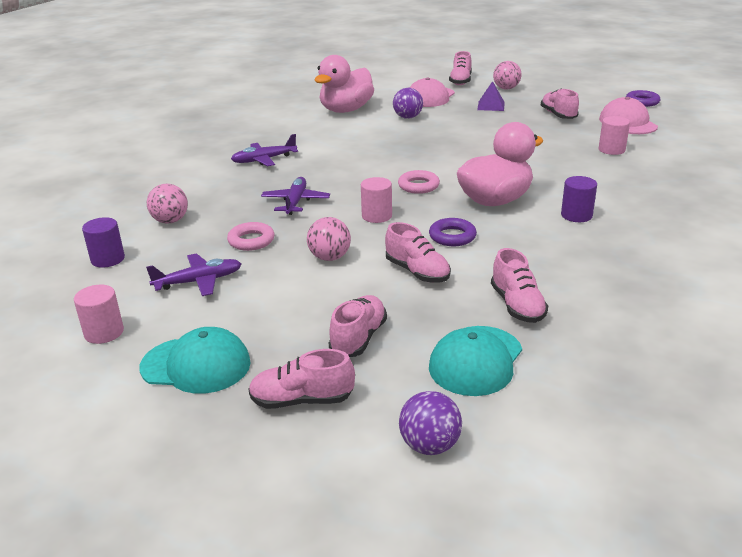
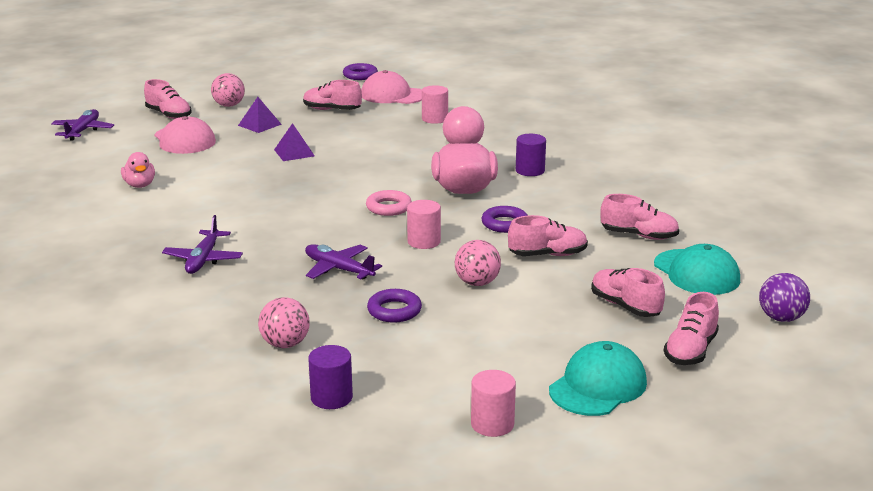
camera: 60 degrees left, 5 degrees down
(198, 281) = (446, 355): purple plane -> purple plane (83, 131)
(251, 241) = (394, 311): pink ring -> purple ring
(346, 110) = (140, 185): pink duck -> pink duck, size x0.50
(407, 117) = (219, 164): purple ball -> none
(463, 129) = (294, 153): none -> purple pyramid

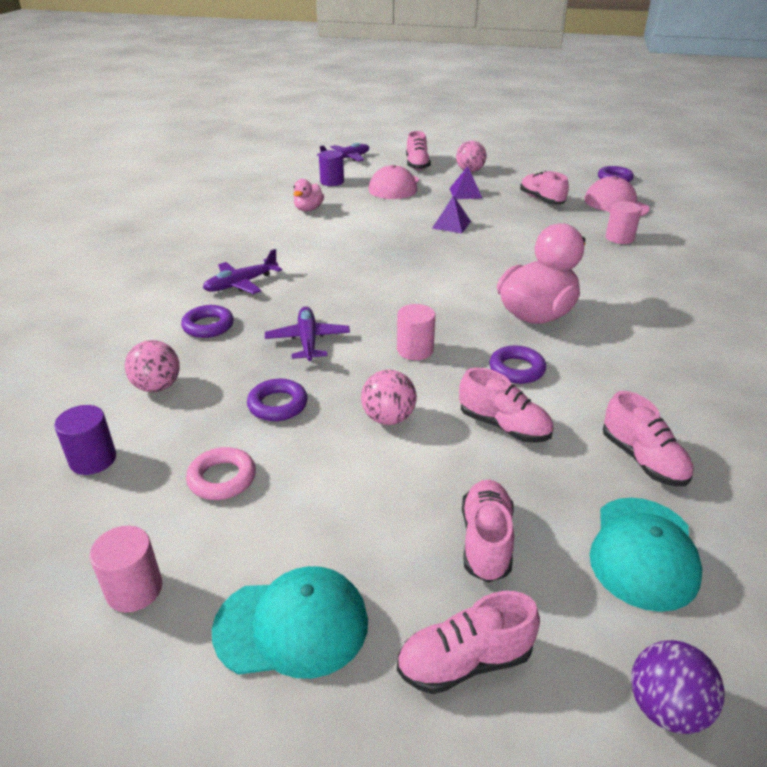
camera: 45 degrees right, 10 degrees up
(240, 295) = (208, 326): none -> purple ring
(388, 207) = (442, 303): pink ring -> pink ring (222, 478)
(530, 170) = (633, 325): purple cylinder -> purple cylinder (332, 182)

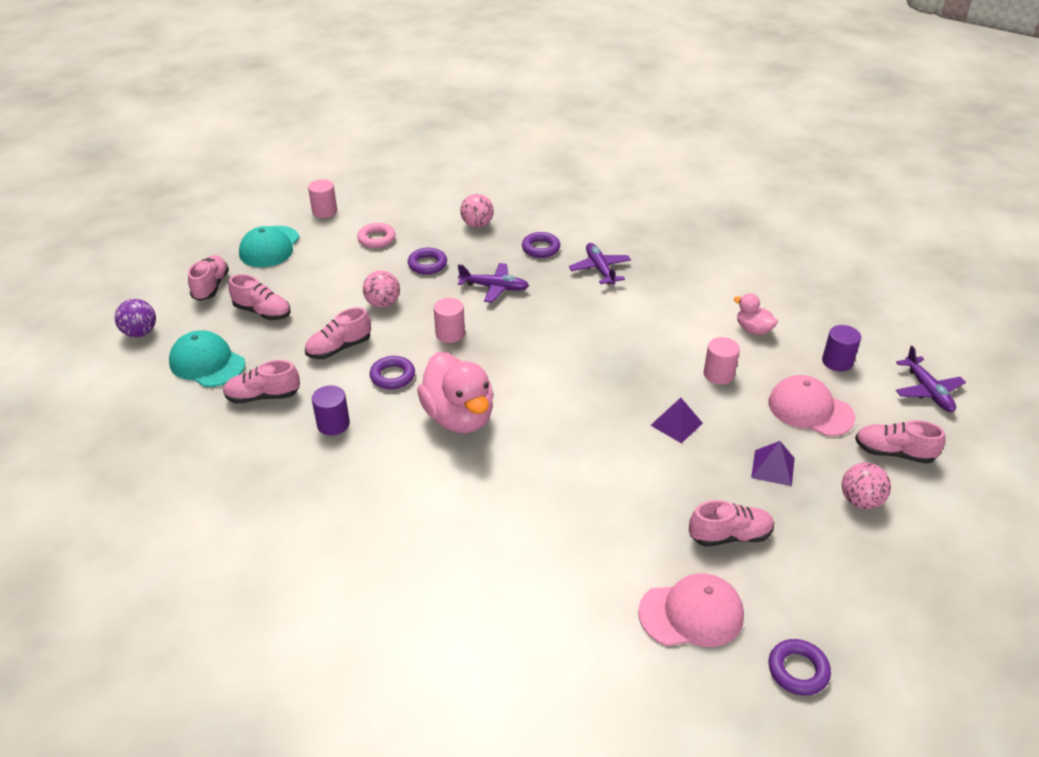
camera: 110 degrees right, 5 degrees up
(93, 459) = (422, 203): purple cylinder -> purple cylinder (333, 424)
(619, 238) = (584, 559): pink cylinder -> pink cylinder (718, 374)

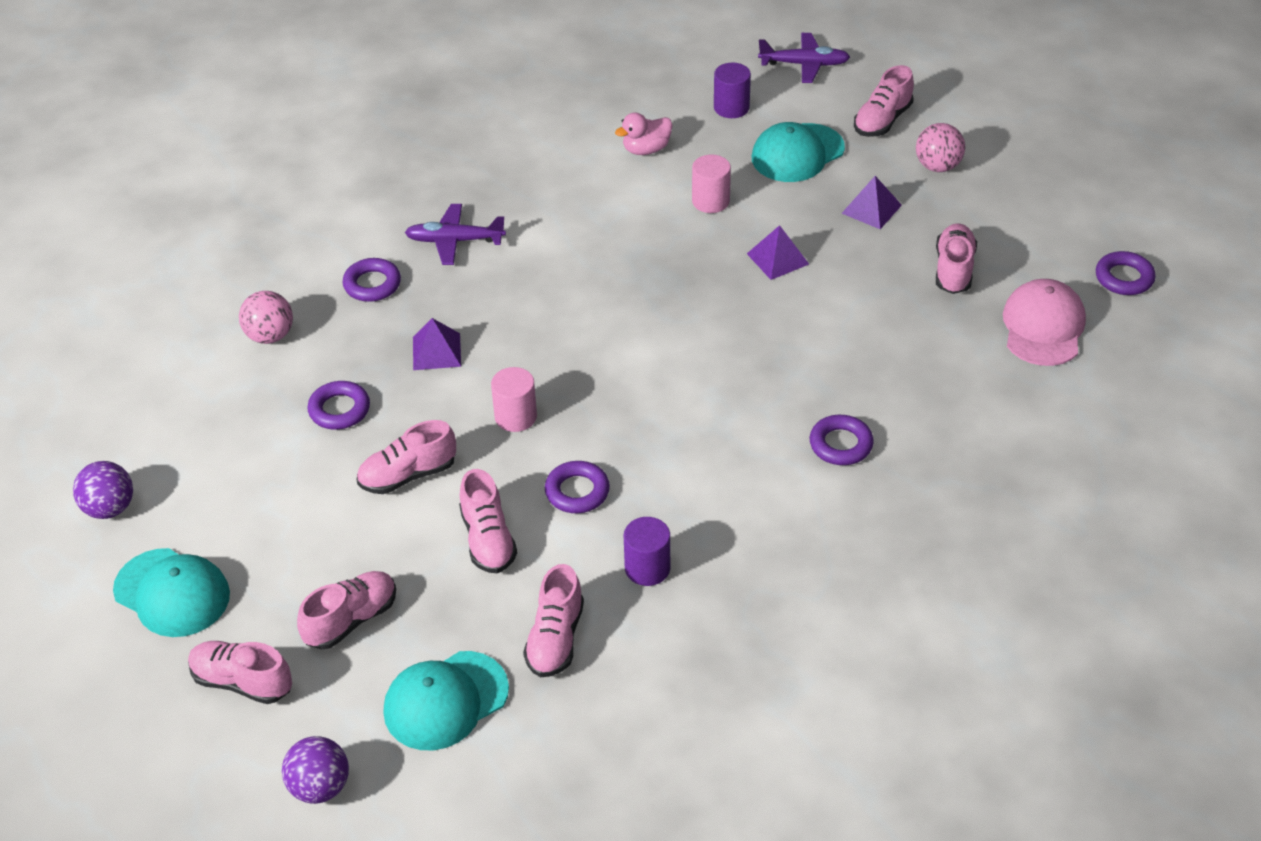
camera: 70 degrees left, 5 degrees up
(324, 211) = (109, 508): pink cylinder -> purple ball
(376, 239) = (234, 456): pink ring -> none
(383, 303) = (408, 475): pink ball -> pink shoe
(459, 417) = (687, 441): pink duck -> none
(487, 501) = (841, 444): none -> purple ring
(494, 287) = (436, 351): purple plane -> purple pyramid
(810, 409) = (797, 153): pink cap -> turquoise cap

